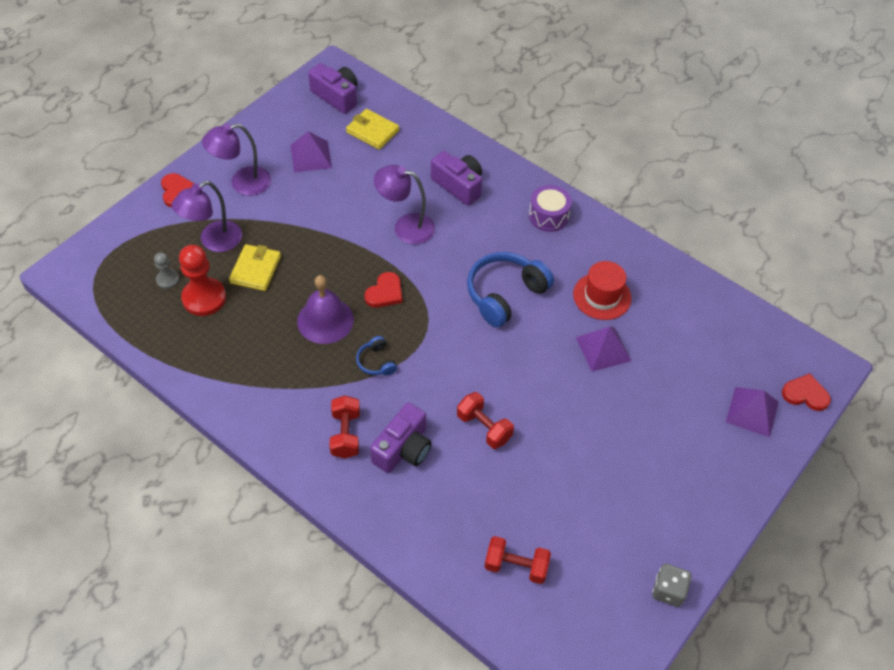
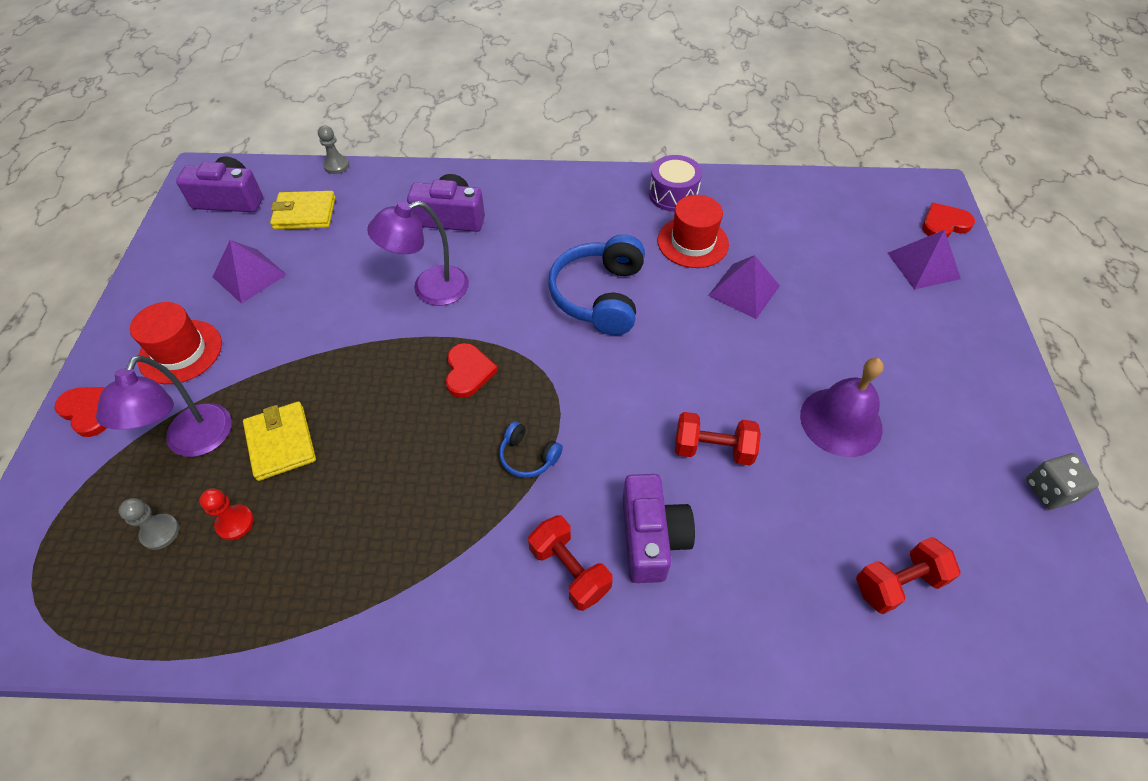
camera: 35 degrees left, 0 degrees up
(204, 298) = (235, 523): red pawn -> red pawn, size x0.53
(242, 183) = (180, 352): purple lamp -> red hat
(325, 320) = (423, 448): purple bell -> purple bell (841, 421)
(417, 107) = (336, 165): none -> grey pawn
(548, 216) = (570, 198): purple drum -> purple drum (673, 195)

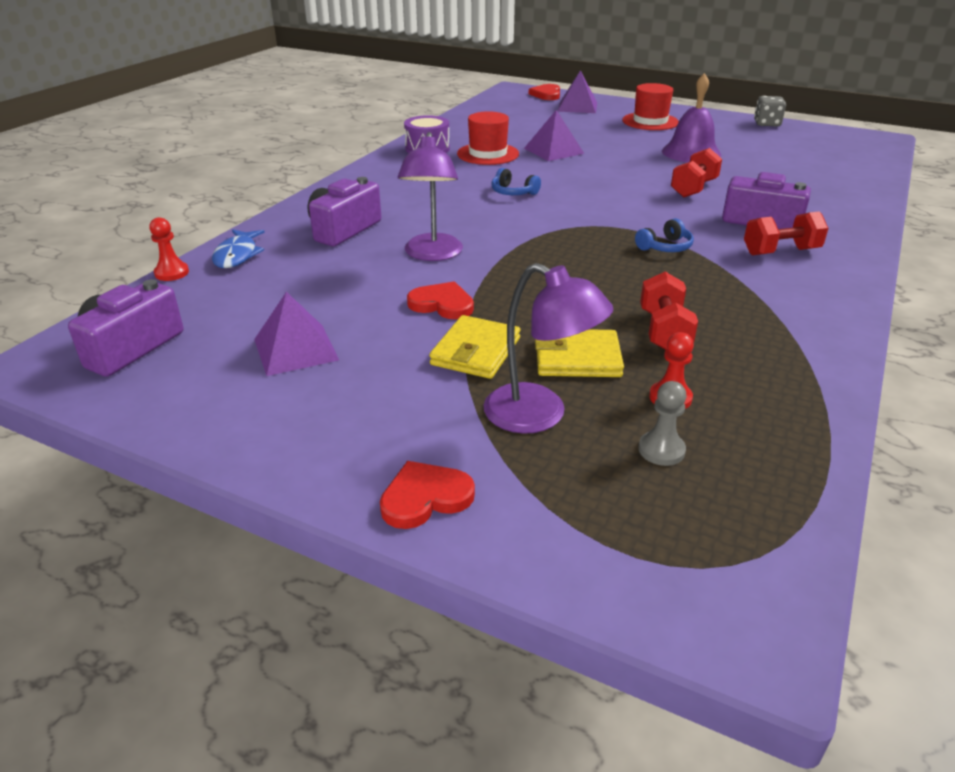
camera: 65 degrees left, 20 degrees down
(180, 352) = (380, 412): red hat -> red hat (650, 121)
(305, 213) = (230, 302): yellow wallet -> yellow wallet (476, 351)
(336, 165) = (172, 273): grey pawn -> red pawn
(377, 183) = (237, 255): none -> blue fish
(468, 372) = (555, 254): red heart -> red heart (442, 304)
(599, 296) = (513, 192): blue headphones -> blue headphones, size x0.48
(898, 583) = (818, 167): red dumbbell -> red dumbbell (664, 331)

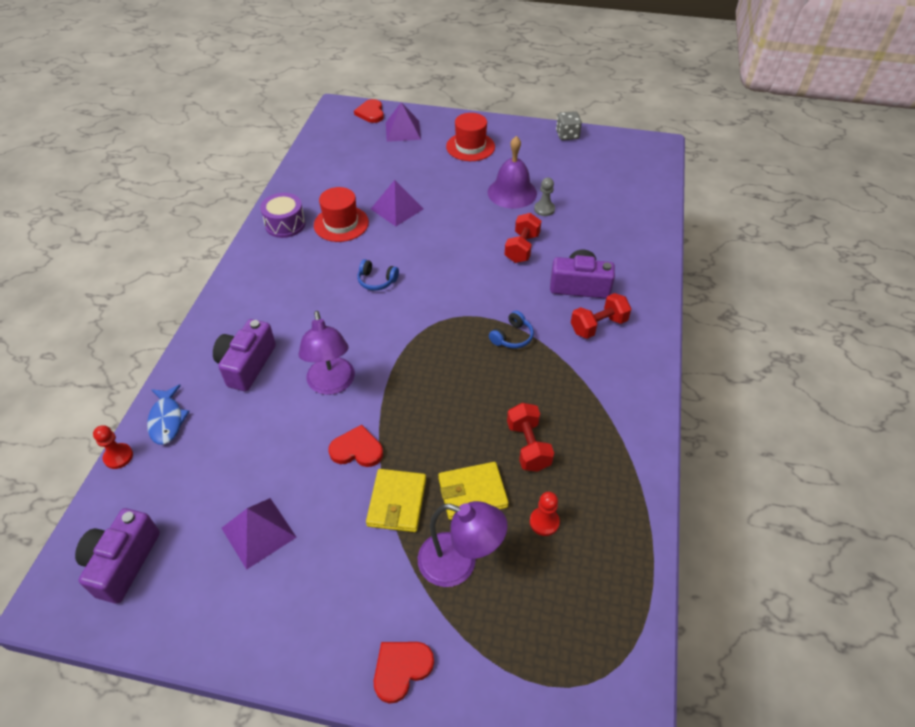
camera: 15 degrees left, 15 degrees up
(661, 450) = (547, 579): grey pawn -> grey pawn (544, 209)

